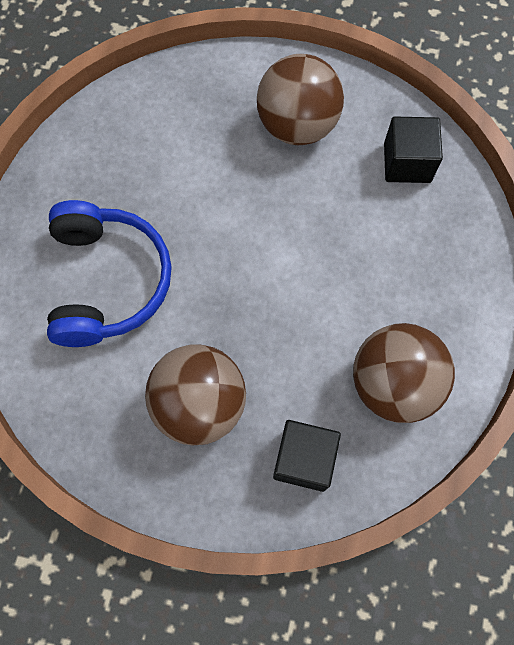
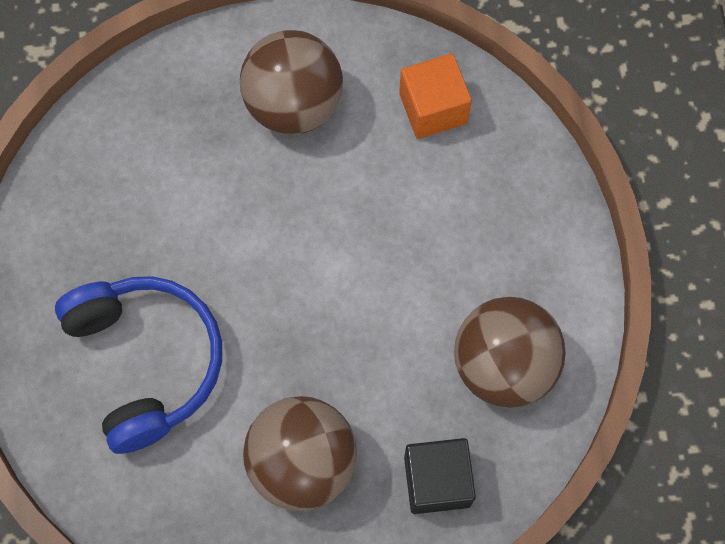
camera: 20 degrees left, 0 degrees up
(407, 163) = (433, 108): black cube -> orange cube

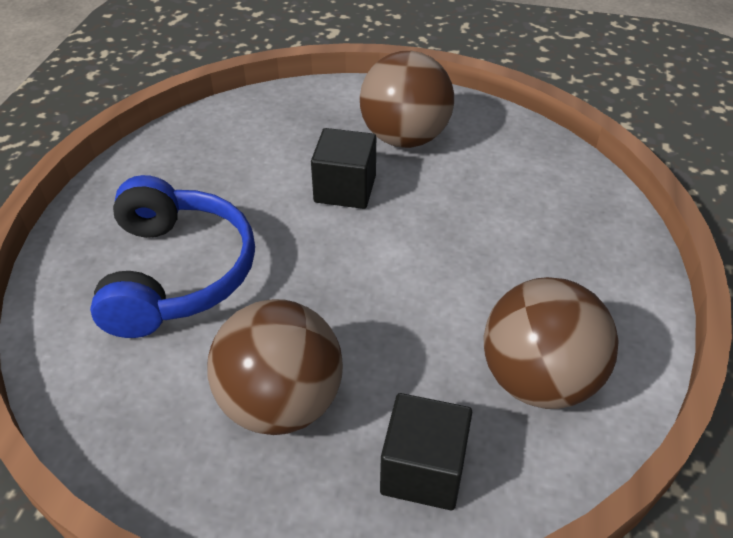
camera: 20 degrees right, 25 degrees down
(260, 200) = (345, 189): none -> black cube
(433, 108) = (529, 168): orange cube -> none

